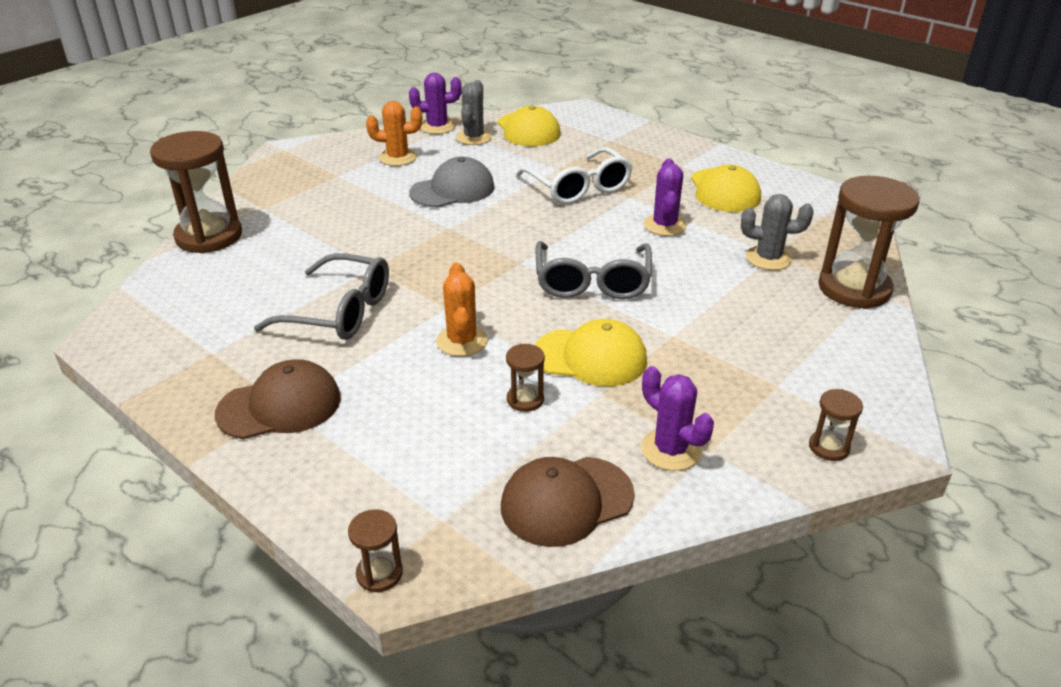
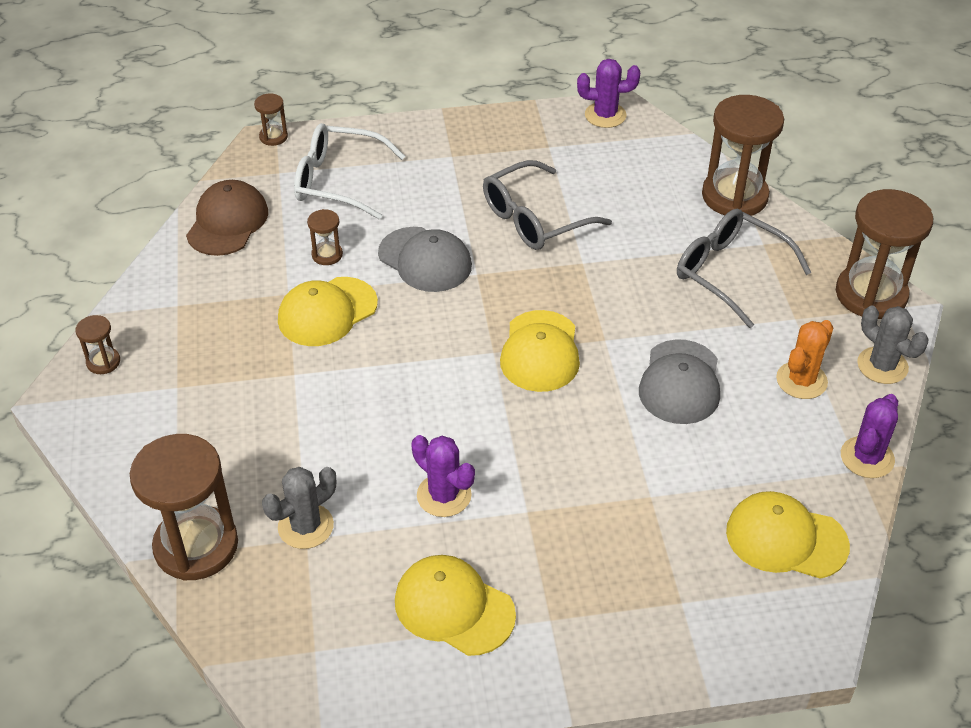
camera: 130 degrees right, 10 degrees up
(280, 406) = (453, 153): brown cap -> none
(282, 160) = (871, 294): none -> brown hourglass
(462, 341) = (425, 260): orange cactus -> grey cap
(473, 137) = (805, 473): grey cactus -> grey cactus (882, 366)
(494, 245) = (540, 352): none -> yellow cap
(578, 187) = (589, 483): white glasses -> white glasses (338, 181)
(592, 282) = (413, 376): grey glasses -> grey glasses (729, 272)
(670, 450) = (202, 289): purple cactus -> purple cactus (605, 115)

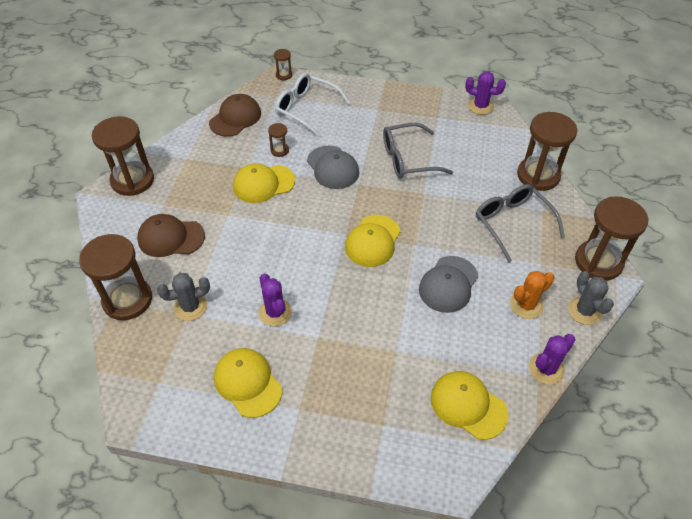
camera: 20 degrees right, 5 degrees up
(103, 362) = (132, 180): brown hourglass -> brown hourglass, size x2.23
(217, 433) = (171, 237): none -> brown cap

